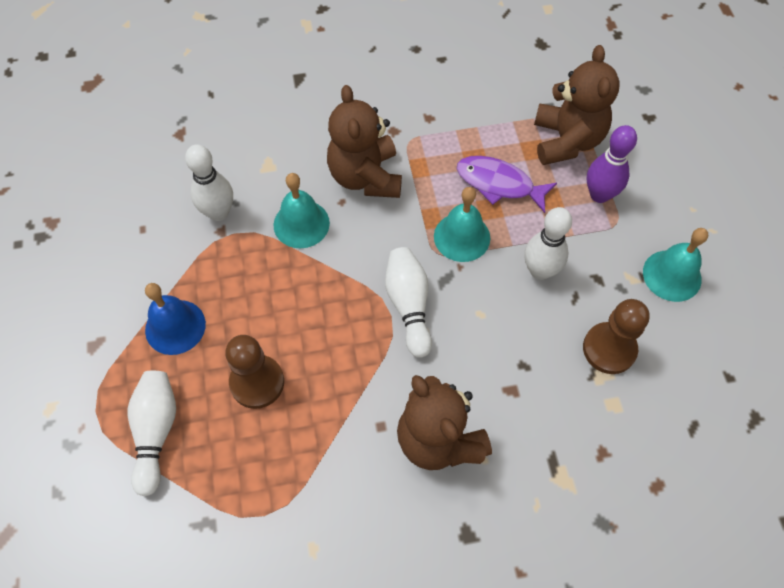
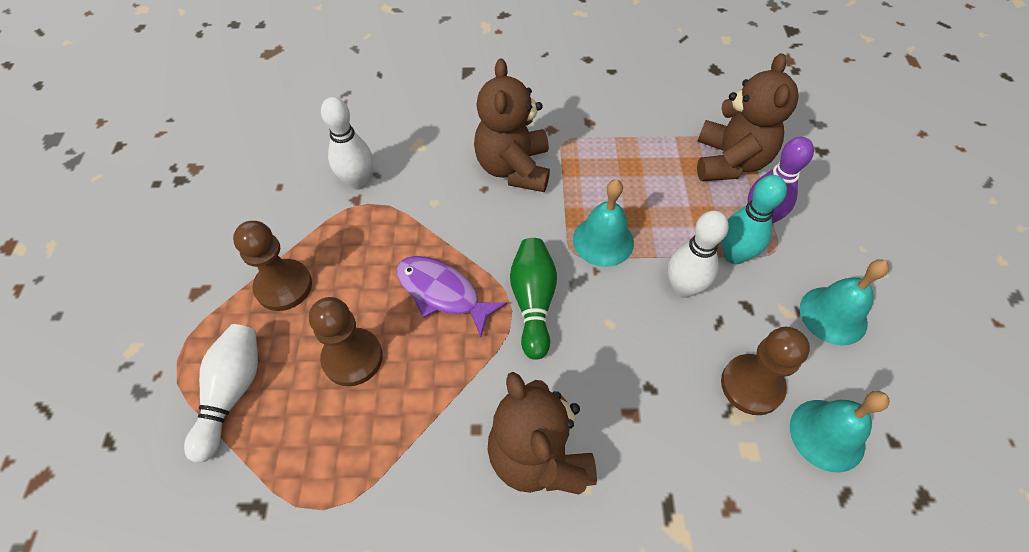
camera: 10 degrees right, 5 degrees down
(175, 327) = (284, 286): blue bell -> brown pawn
(301, 224) = (438, 204): turquoise bell -> turquoise bell (827, 435)
(409, 305) = (533, 302): white bowling pin -> green bowling pin
(499, 184) = (651, 194): purple fish -> purple fish (442, 293)
(581, 233) = (734, 255): none -> turquoise bowling pin

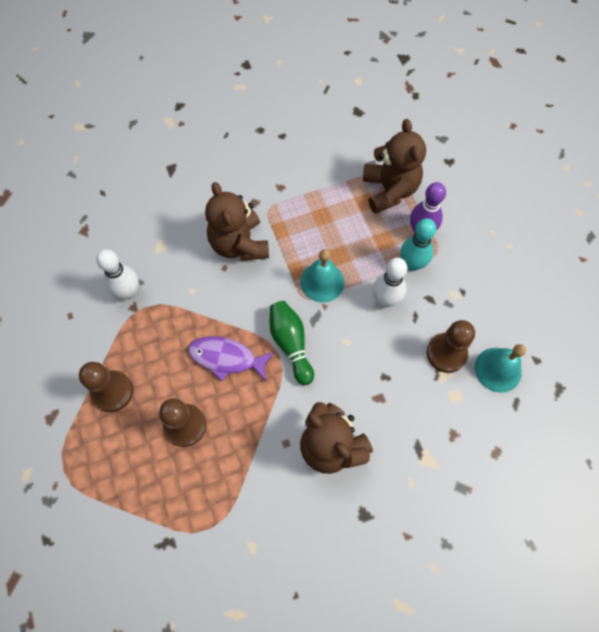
camera: 20 degrees left, 10 degrees up
(232, 393) = (114, 478): white bowling pin -> none
(833, 315) = (484, 287): turquoise bell -> none

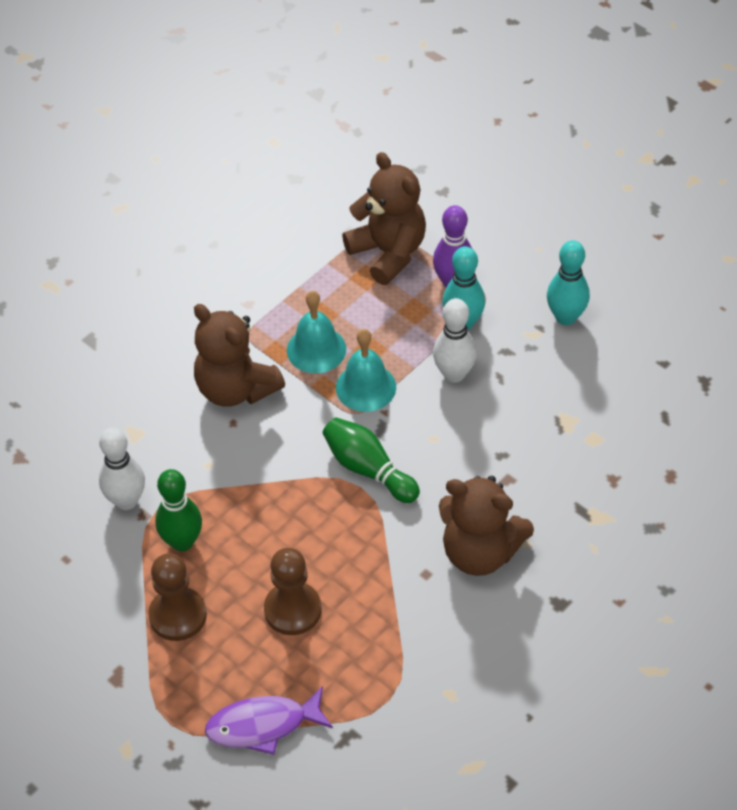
camera: 25 degrees left, 15 degrees down
(145, 339) = (182, 542): none -> green bowling pin
(226, 358) = (298, 518): purple fish -> purple fish (263, 725)
(446, 353) = (558, 400): brown pawn -> none
(485, 292) = (566, 317): none -> turquoise bowling pin
(498, 369) = (626, 391): turquoise bell -> turquoise bell (316, 349)

